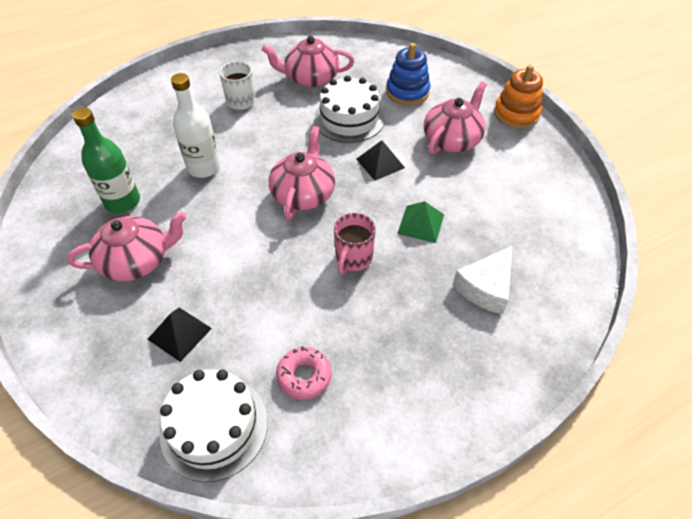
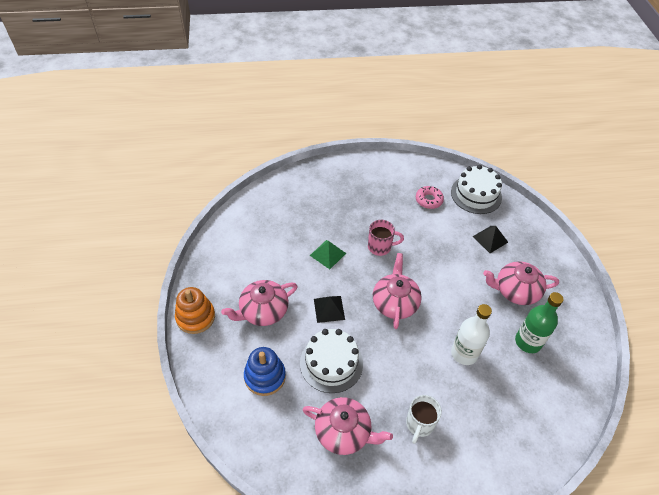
camera: 160 degrees left, 0 degrees up
(303, 194) = (395, 302): pink teapot -> pink teapot turned 150 degrees clockwise
(353, 258) = (380, 247): pink mug -> pink mug turned 45 degrees clockwise
(486, 287) = (314, 208): white cheese -> none

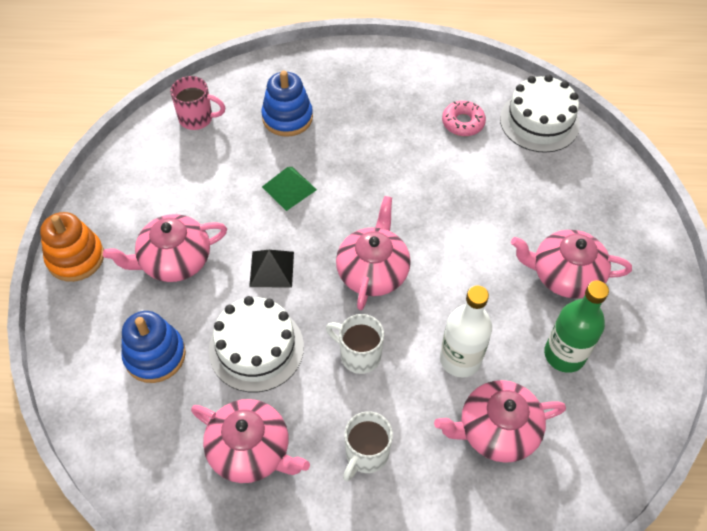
camera: 10 degrees right, 5 degrees up
(315, 208) = (287, 117): none -> blue stacking toy
(380, 247) = (371, 186): pink mug -> pink mug (197, 118)
(399, 359) = (359, 355): none -> white mug
(490, 239) = (544, 192): black pyramid -> none
(498, 396) = (496, 430): none -> pink teapot

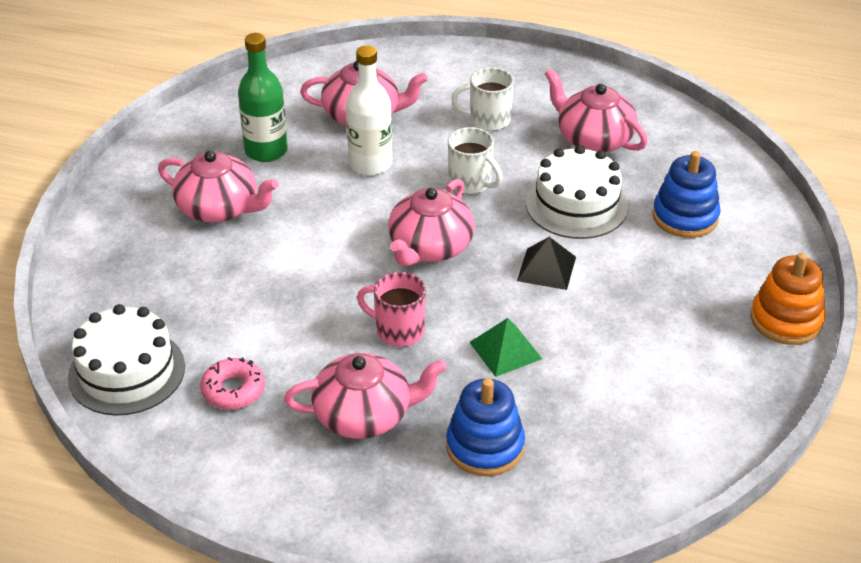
camera: 165 degrees left, 15 degrees down
(174, 260) = (662, 296): pink teapot -> pink teapot (364, 415)
(197, 118) = (623, 471): pink mug -> pink mug (398, 331)
(366, 454) = (488, 120): white mug -> white mug turned 135 degrees counterclockwise

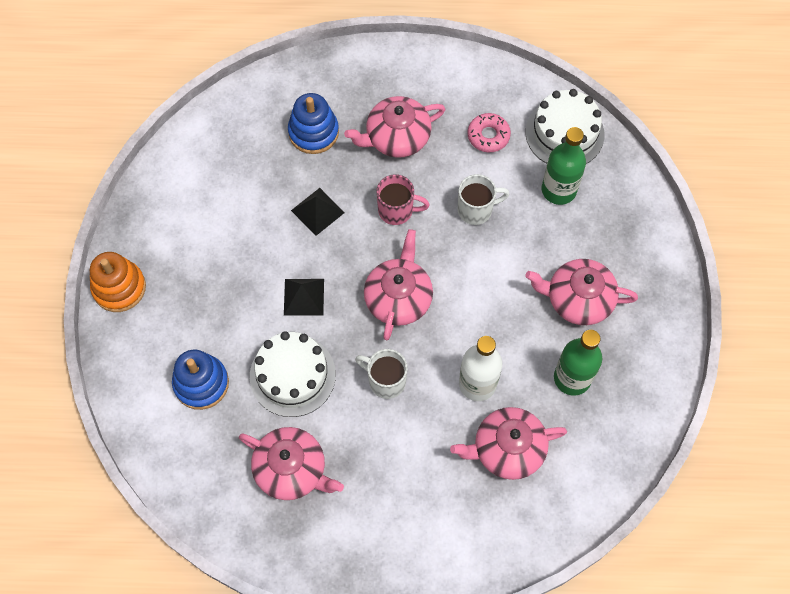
camera: 165 degrees right, 25 degrees up
(175, 311) = (558, 190): none -> green bottle
(488, 120) = (392, 472): white mug -> white mug (476, 210)
(505, 350) = (317, 211): green pyramid -> black pyramid

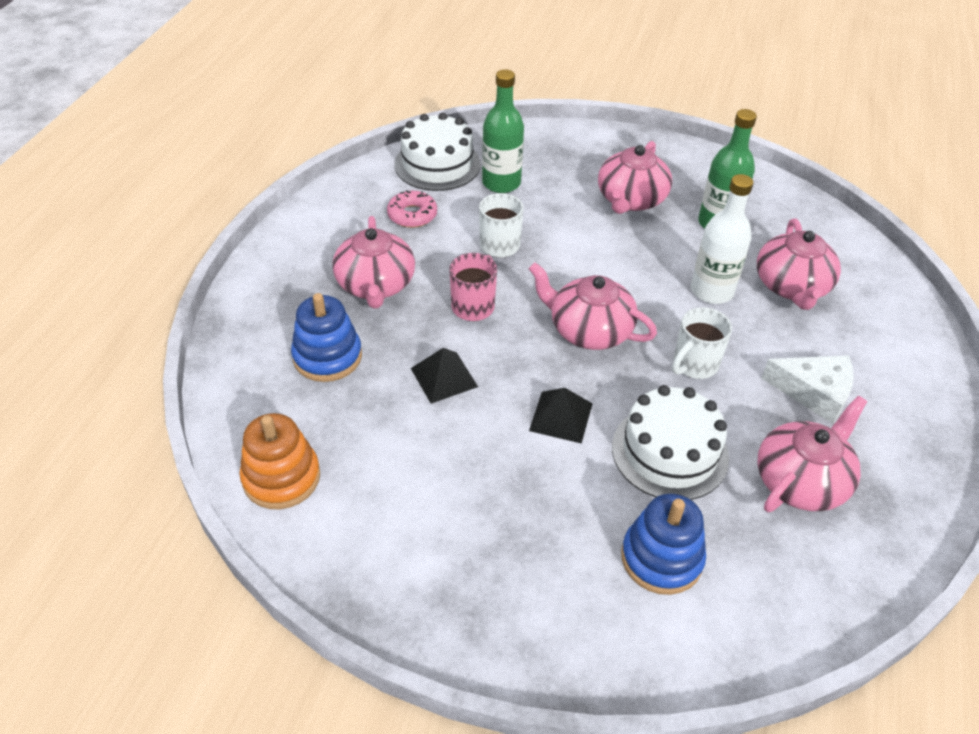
camera: 75 degrees left, 20 degrees down
(119, 288) = (476, 638): orange stacking toy -> orange stacking toy (281, 477)
(384, 474) = (814, 392): none -> white cheese

